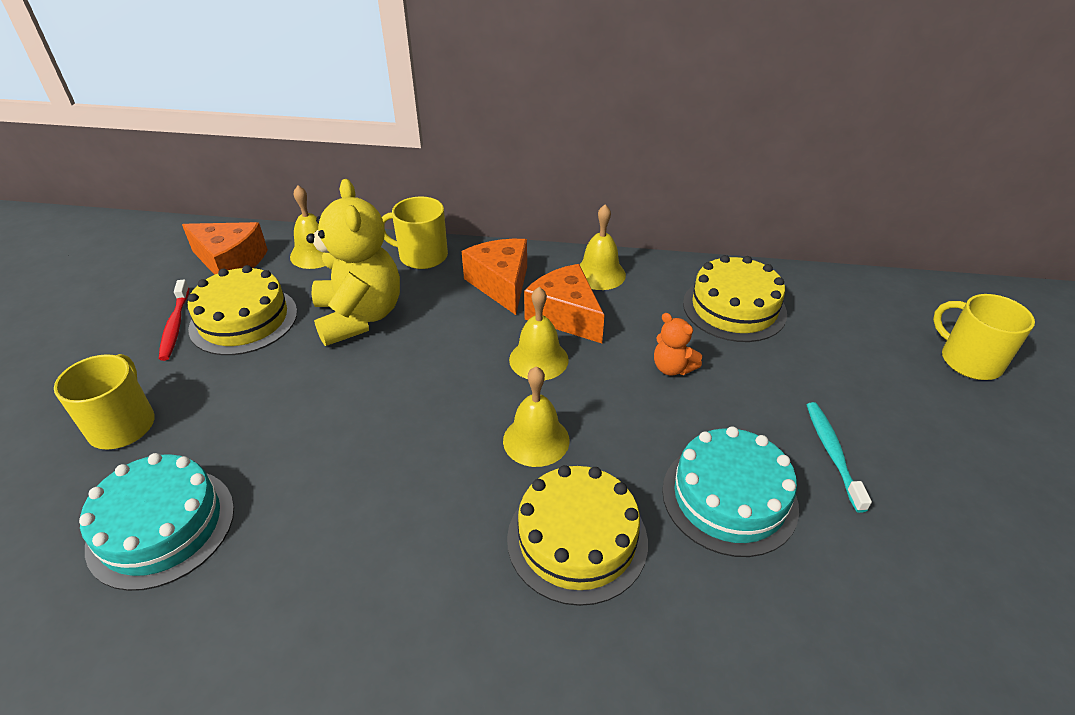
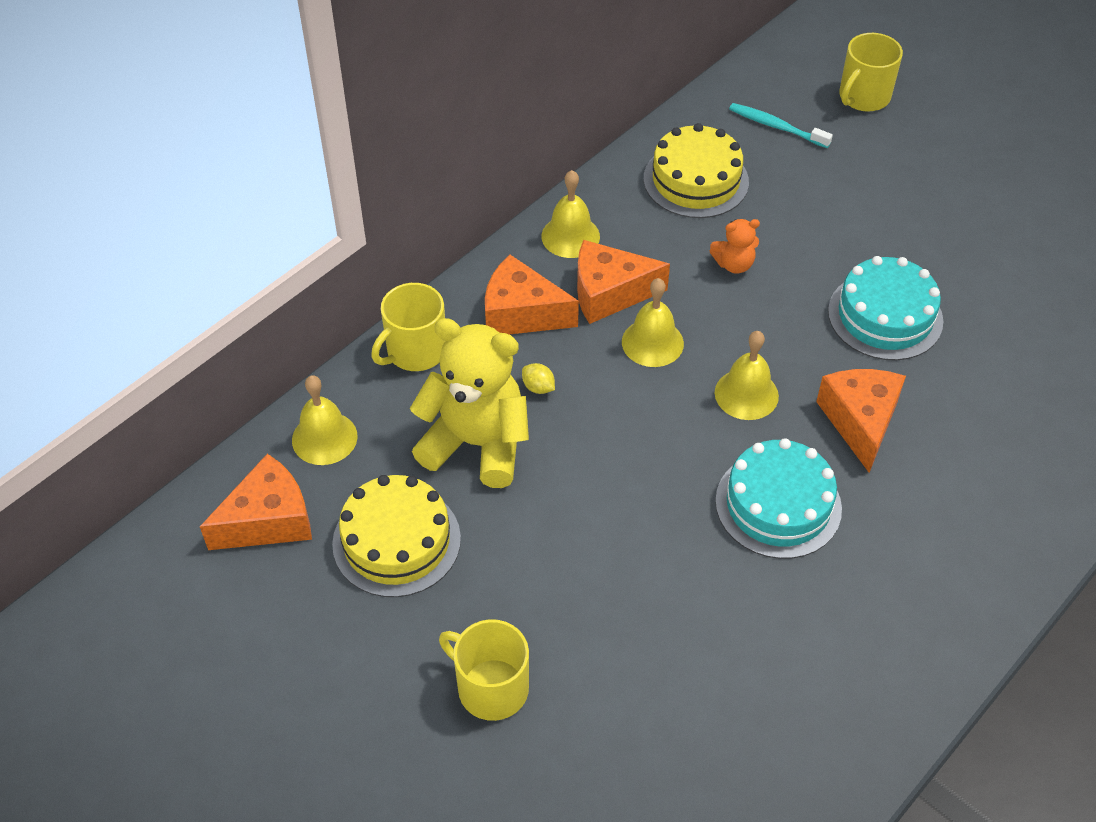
camera: 55 degrees left, 10 degrees up
(161, 526) = (655, 686): turquoise cake -> turquoise cake (778, 504)
(175, 325) = (353, 604): red toothbrush -> none
(438, 322) = (538, 387): none -> yellow lemon
(577, 539) = (860, 421): yellow cake -> orange cheese
(832, 453) = (888, 235): turquoise toothbrush -> turquoise toothbrush (776, 127)
(969, 360) = (863, 97): yellow mug -> yellow mug turned 45 degrees counterclockwise

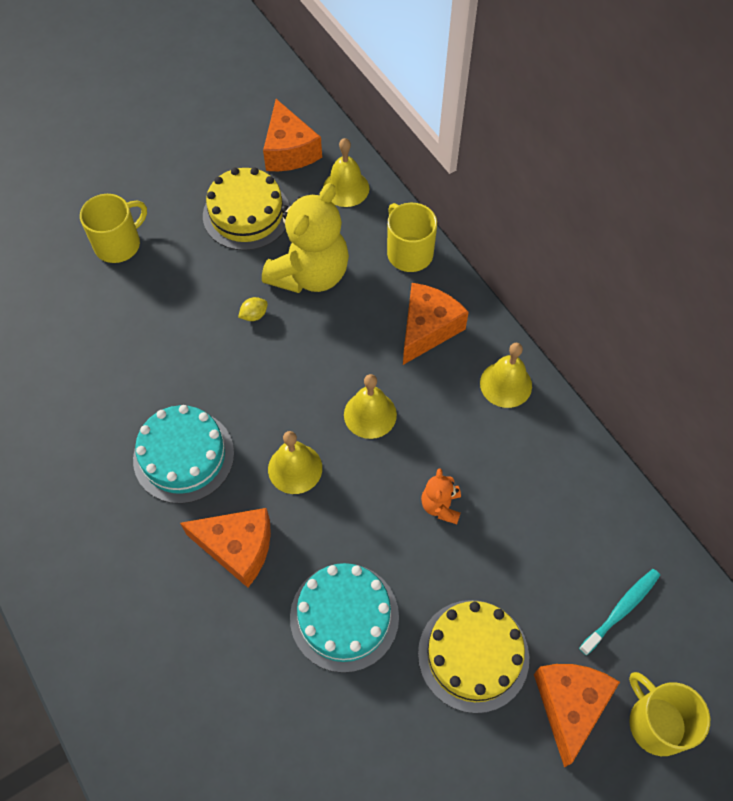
camera: 105 degrees right, 10 degrees up
(538, 387) = (349, 323): yellow lemon -> yellow lemon (254, 315)
(609, 293) = (432, 397): orange cheese -> orange cheese (569, 705)
(696, 180) = (556, 507): yellow cake -> yellow cake (473, 655)

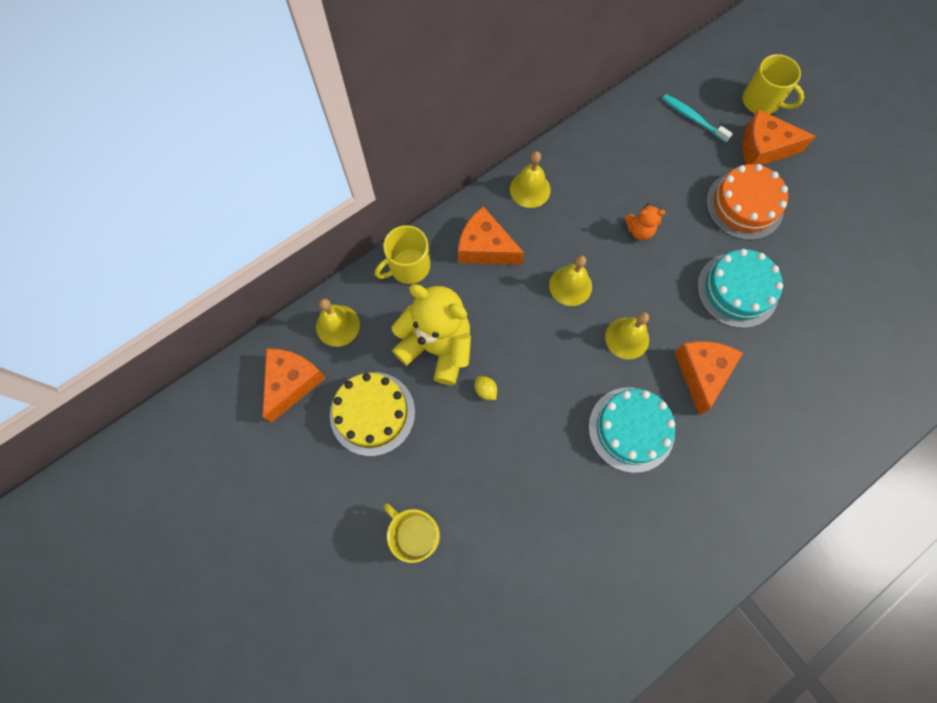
camera: 95 degrees left, 10 degrees up
(289, 151) = (292, 383): orange cheese -> orange cheese turned 45 degrees counterclockwise
(473, 655) = (744, 205): yellow cake -> orange cake
(656, 723) = (761, 101): yellow mug -> yellow mug turned 105 degrees counterclockwise

